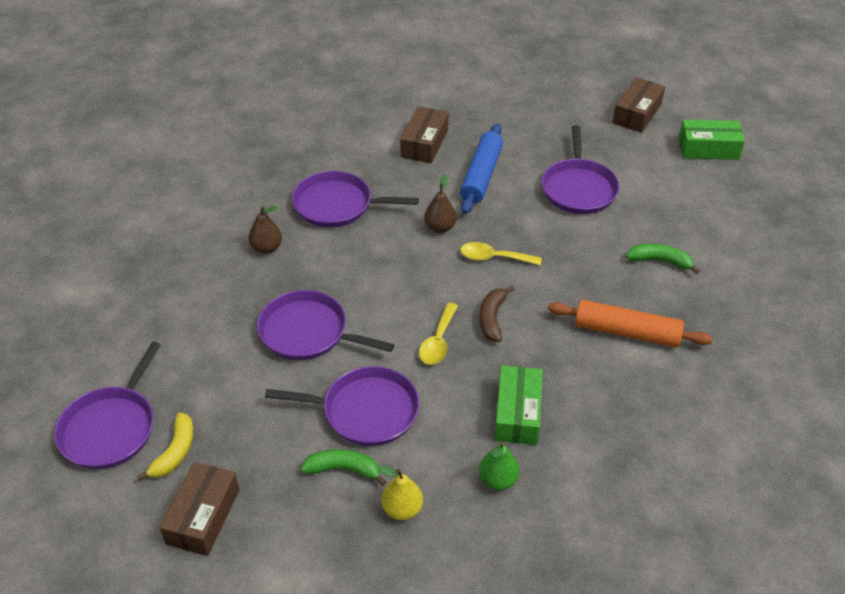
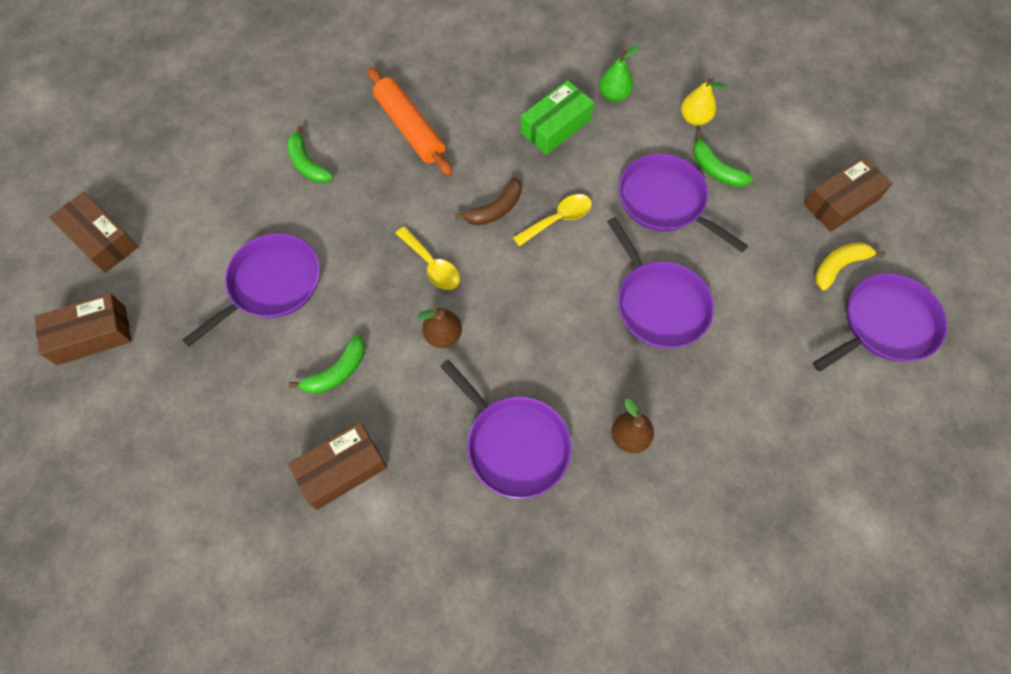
camera: 140 degrees left, 20 degrees up
(481, 176) = (337, 372): blue rolling pin -> green banana
(708, 148) = (101, 239): green box -> brown box

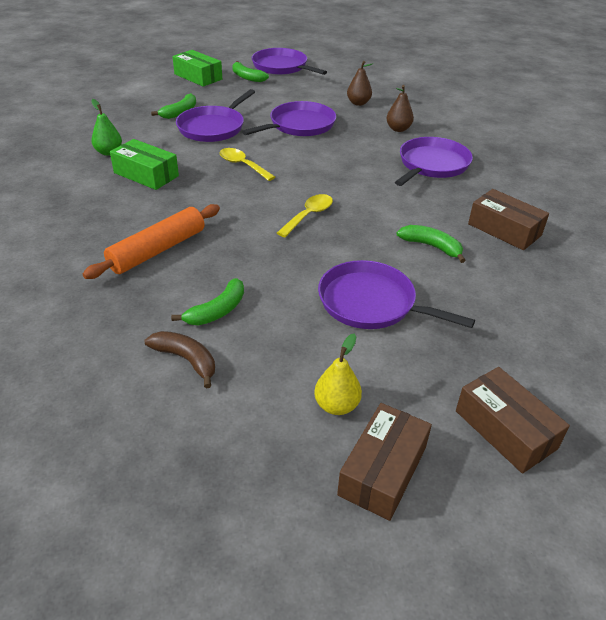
camera: 105 degrees left, 25 degrees down
(443, 335) = (369, 202): brown pear -> brown pear (358, 103)
(495, 209) = (241, 193): brown banana -> brown banana (186, 360)
(695, 118) = (132, 121): yellow pear -> yellow pear (336, 405)
(838, 266) = (247, 77): yellow banana -> green banana
(841, 202) = (198, 77): brown box -> green box

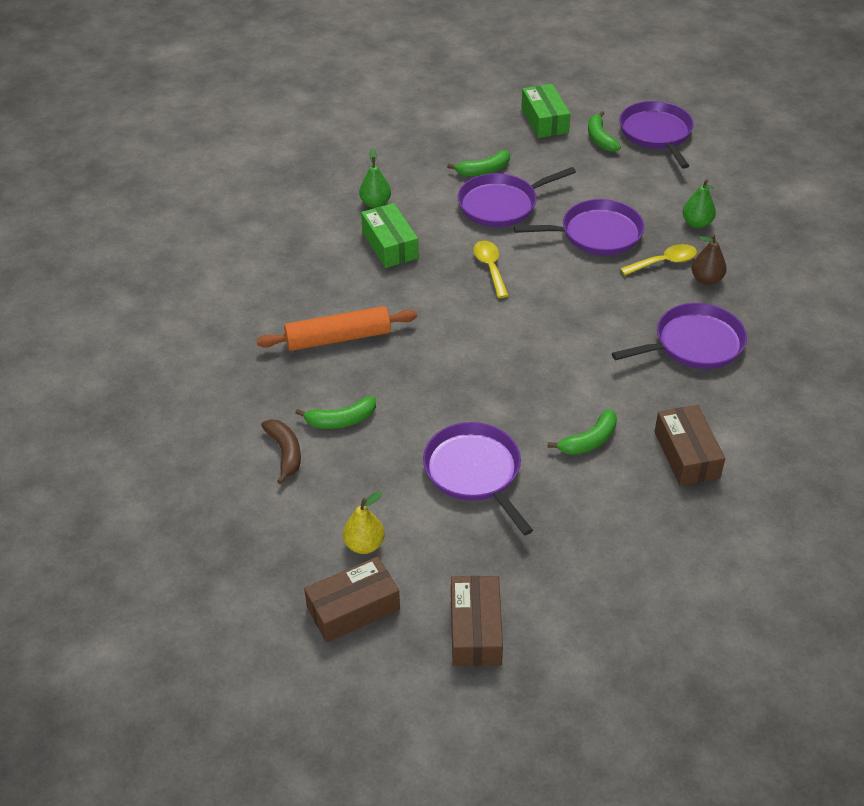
camera: 35 degrees right, 5 degrees up
(309, 215) = (502, 355): yellow spoon -> yellow spoon (664, 262)
(358, 103) = (697, 223): brown pear -> green pear
(431, 246) = (589, 441): green banana -> green banana turned 75 degrees clockwise

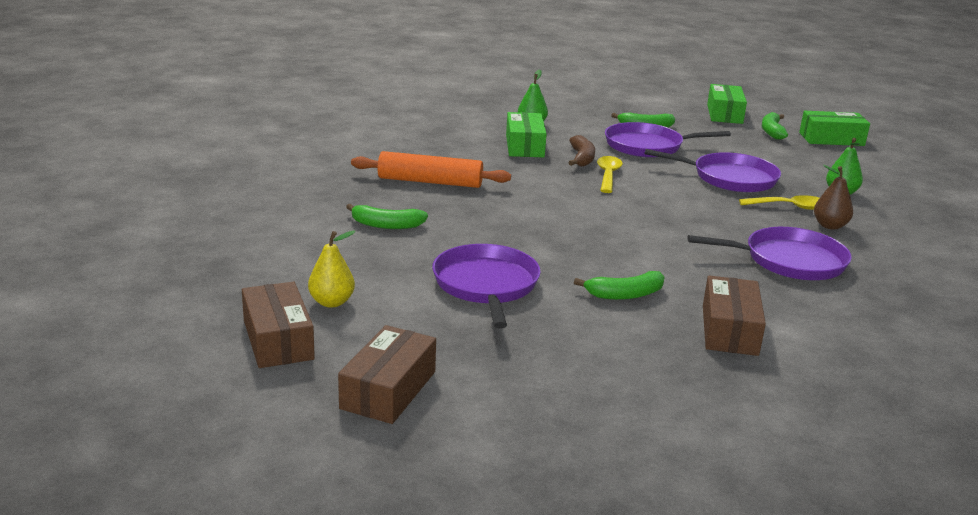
camera: 20 degrees right, 20 degrees down
(285, 453) = (316, 231): brown banana -> brown banana (582, 158)
(353, 608) = (278, 340): brown box -> brown box turned 75 degrees clockwise
(656, 133) = (831, 139): purple pan -> green box

